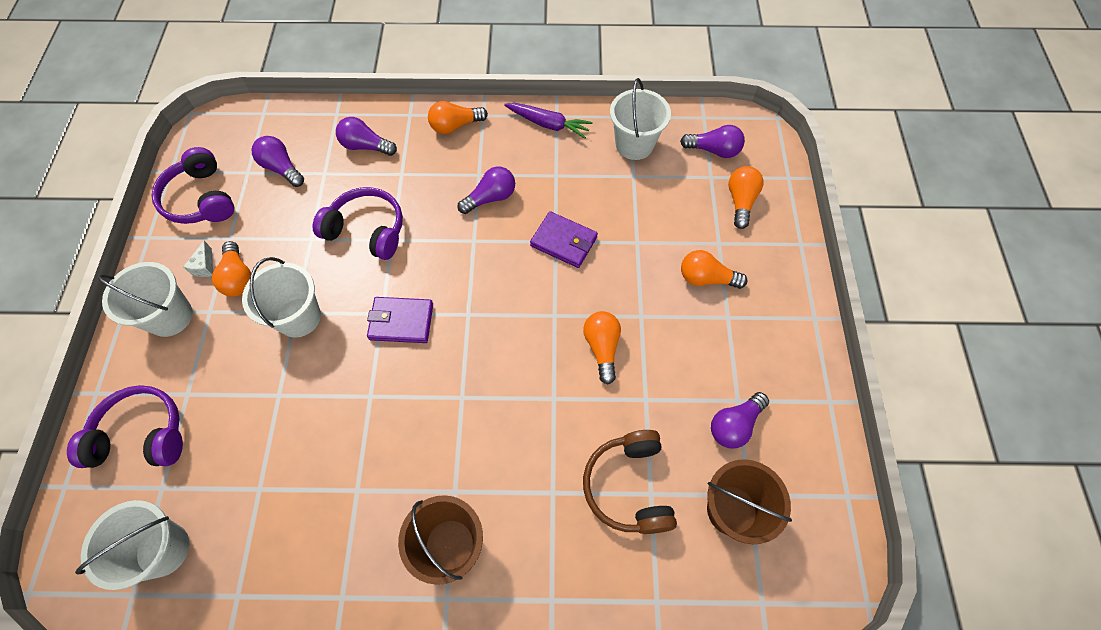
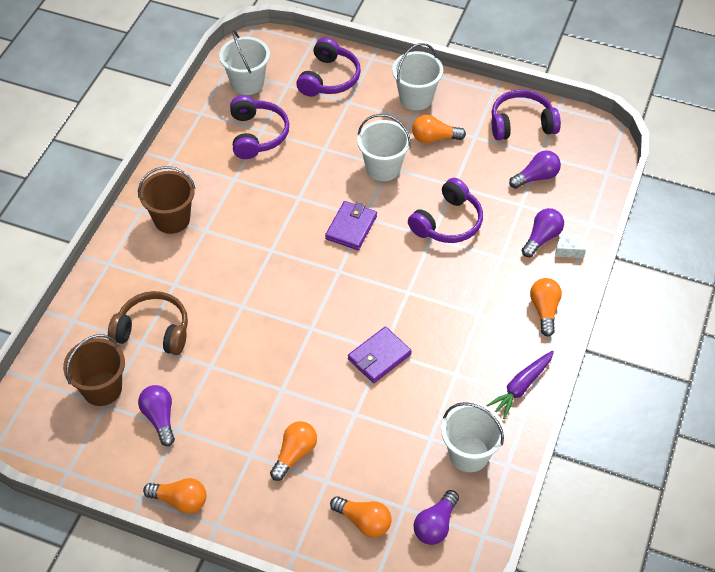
camera: 110 degrees right, 10 degrees down
(205, 266) = (453, 120): white cheese -> white cheese (566, 252)
(268, 492) = (257, 135): none -> purple headphones
(490, 198) = (448, 316): purple light bulb -> none
(602, 348) = (267, 351): orange light bulb -> orange light bulb (180, 500)

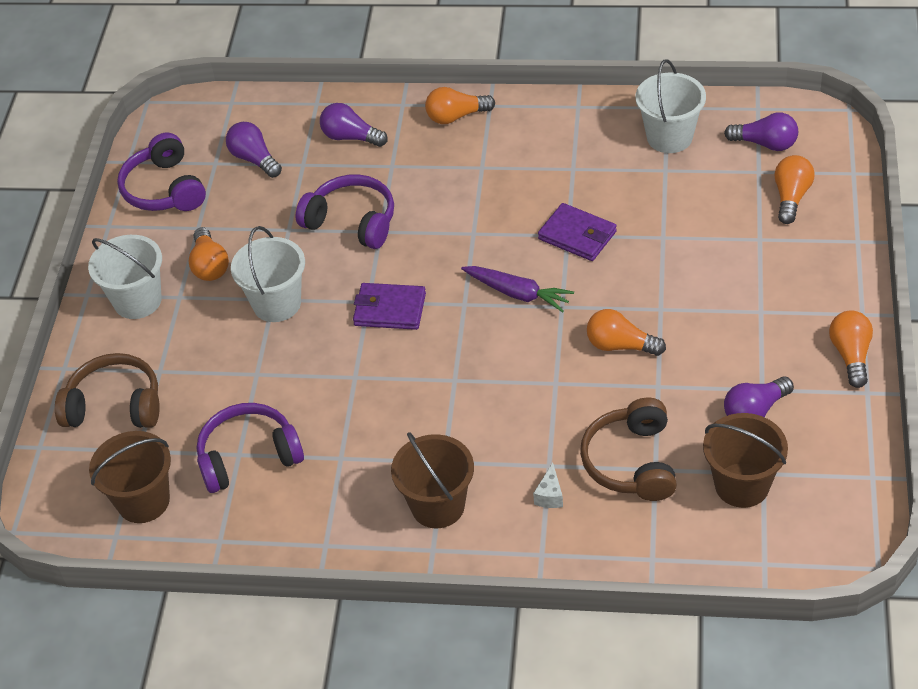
camera: 100 degrees left, 5 degrees down
(247, 83) = (143, 501): white bucket -> brown bucket
(294, 454) = (740, 273): orange light bulb -> orange light bulb (620, 345)
(329, 78) = (115, 405): purple headphones -> brown headphones
(521, 387) = (567, 115): purple carrot -> purple carrot (517, 293)
(566, 252) = (365, 114): white cheese -> white cheese (550, 495)

